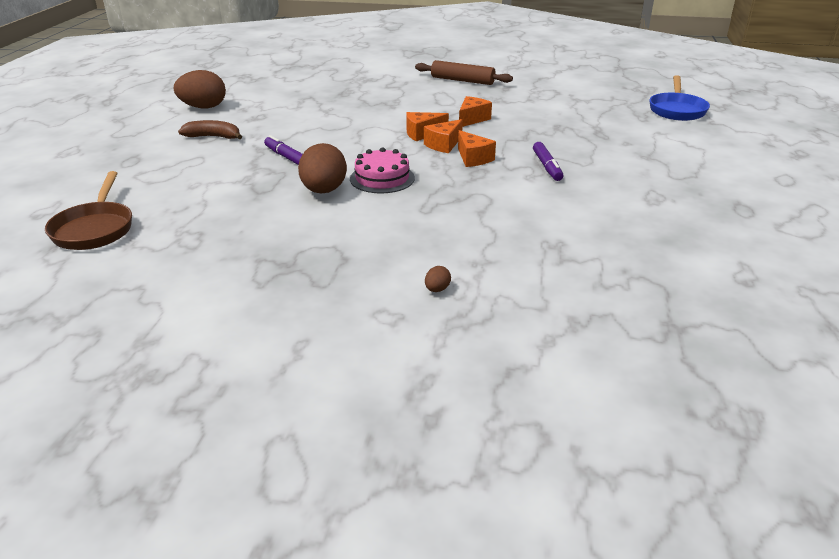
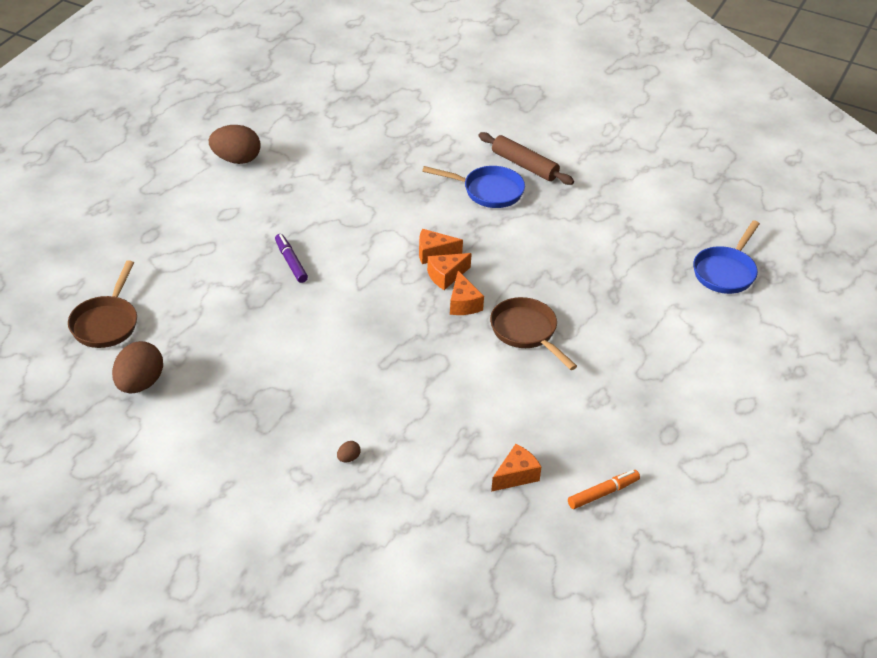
camera: 15 degrees right, 10 degrees up
(213, 137) = (233, 213): brown banana -> none
(324, 191) = (306, 318): brown egg -> brown egg (139, 384)
(382, 178) = (365, 313): pink cake -> none
(443, 96) = (488, 191): none -> blue pan
(472, 119) = (496, 240): orange cheese -> orange cheese (516, 475)
(547, 167) = (526, 332): purple marker -> brown pan
(732, 264) = (603, 493): none -> orange marker

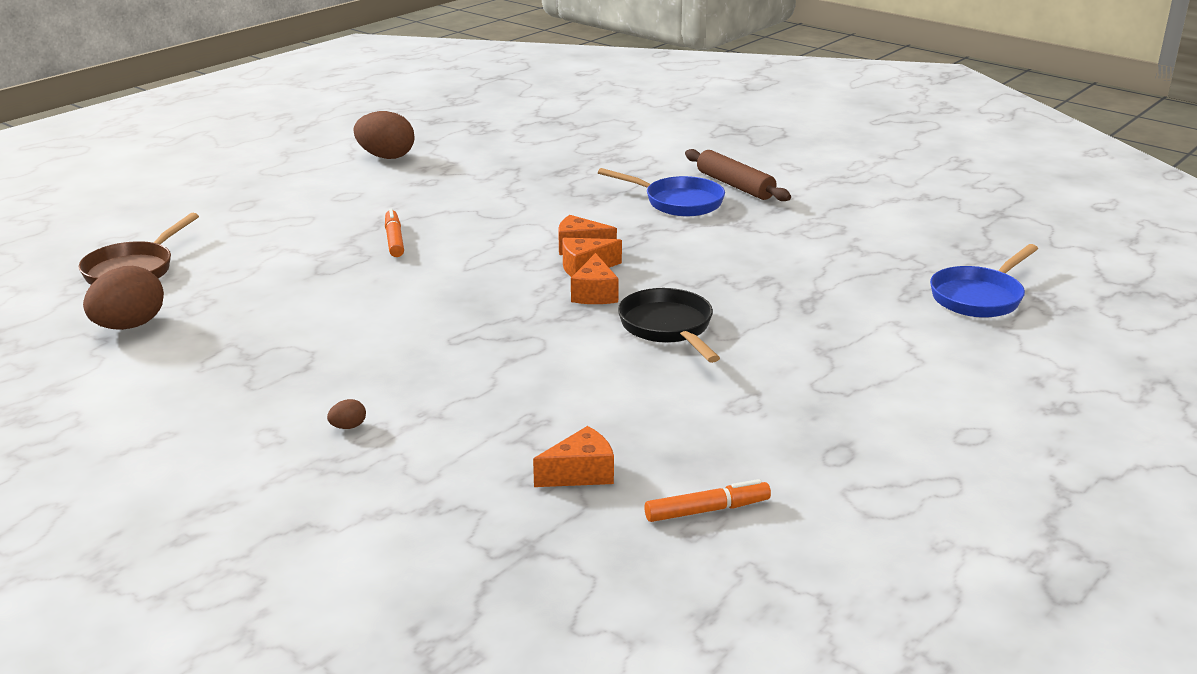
camera: 15 degrees right, 15 degrees down
(291, 262) = (394, 240): purple marker -> orange marker
(526, 332) = (668, 328): brown pan -> black pan

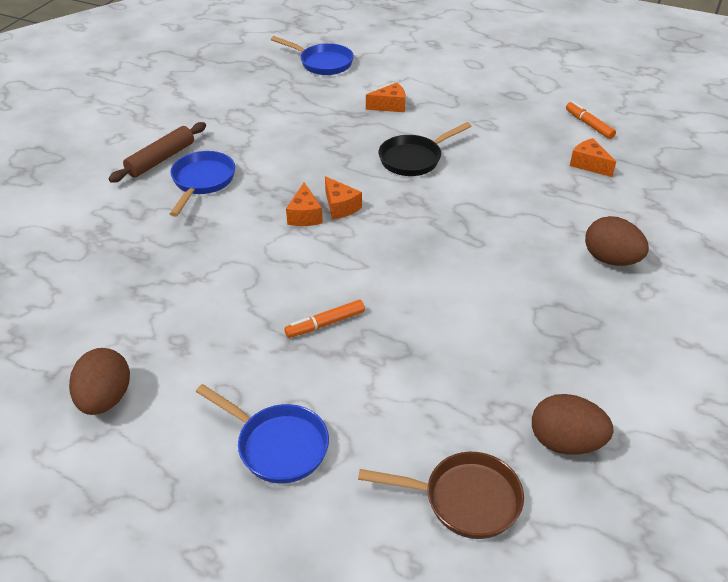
camera: 105 degrees left, 15 degrees up
(272, 209) = (277, 445): none -> blue pan
(348, 427) = (611, 259): brown egg -> brown egg, size x2.40
(594, 294) = (380, 195): orange cheese -> orange cheese (390, 106)

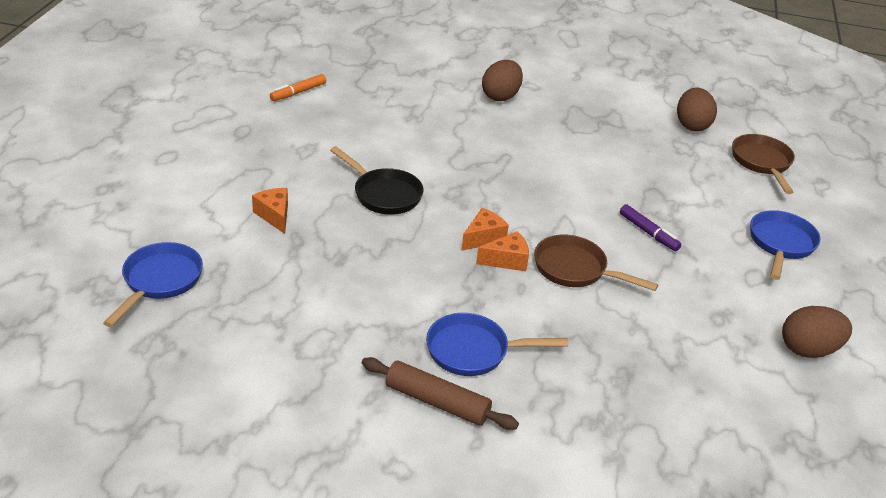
camera: 105 degrees left, 5 degrees down
(280, 255) = (575, 269): none -> brown pan
(325, 324) = (648, 233): orange marker -> purple marker
(589, 164) = (368, 97): orange cheese -> none

